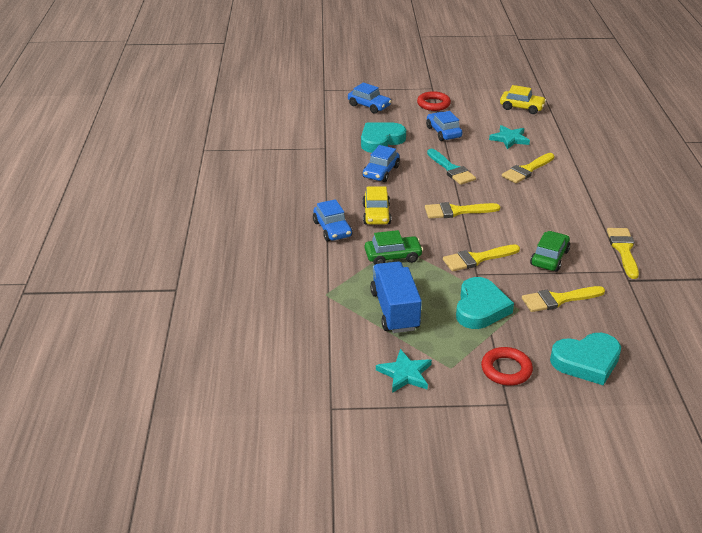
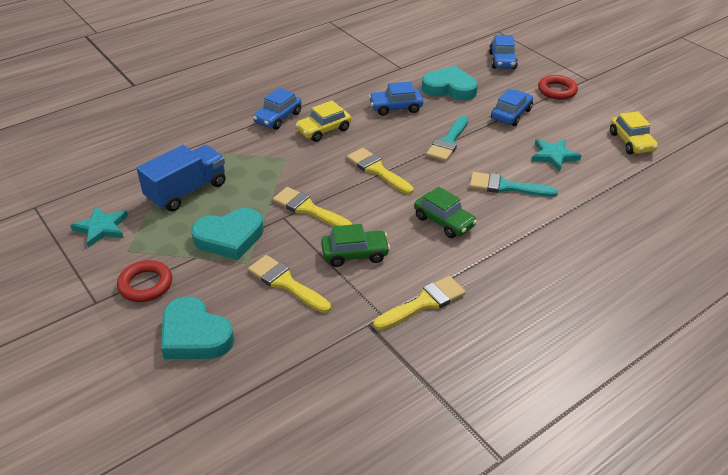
camera: 55 degrees right, 5 degrees up
(393, 256) = (267, 162): green car -> green car (444, 221)
(527, 170) = (506, 186): yellow brush -> turquoise brush

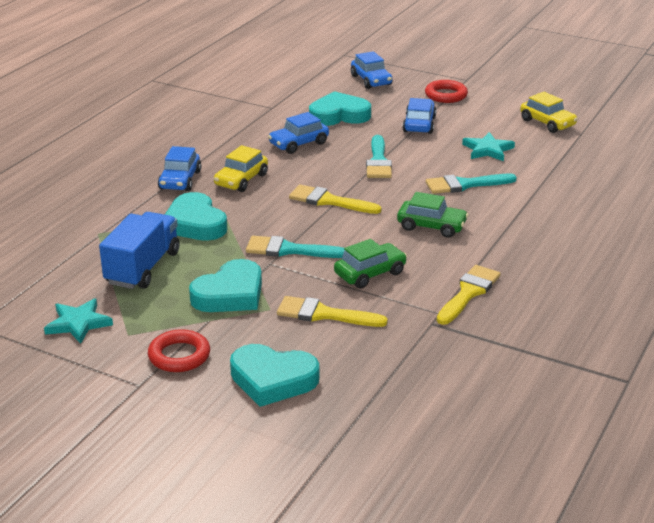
camera: 25 degrees left, 10 degrees down
(257, 161) = (195, 223): none -> turquoise heart
(308, 209) = (289, 250): yellow brush -> turquoise brush

